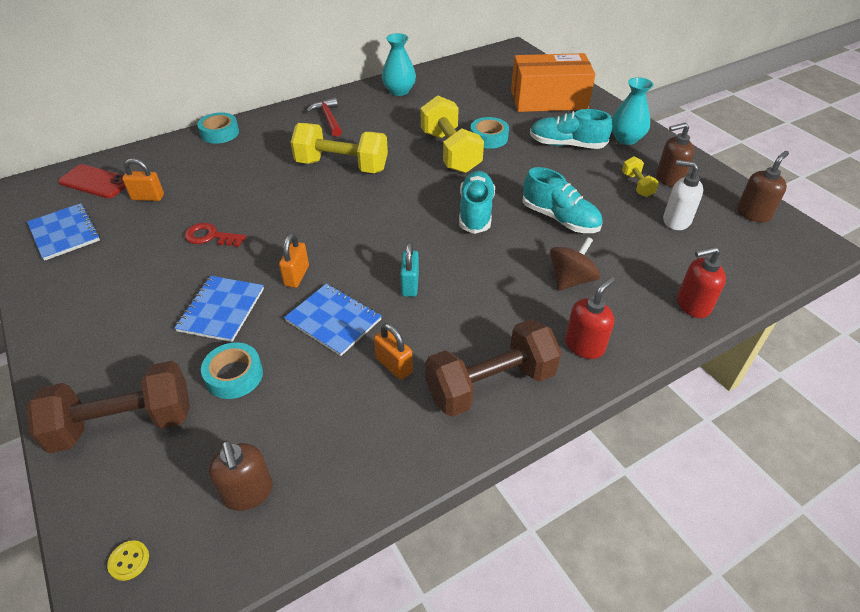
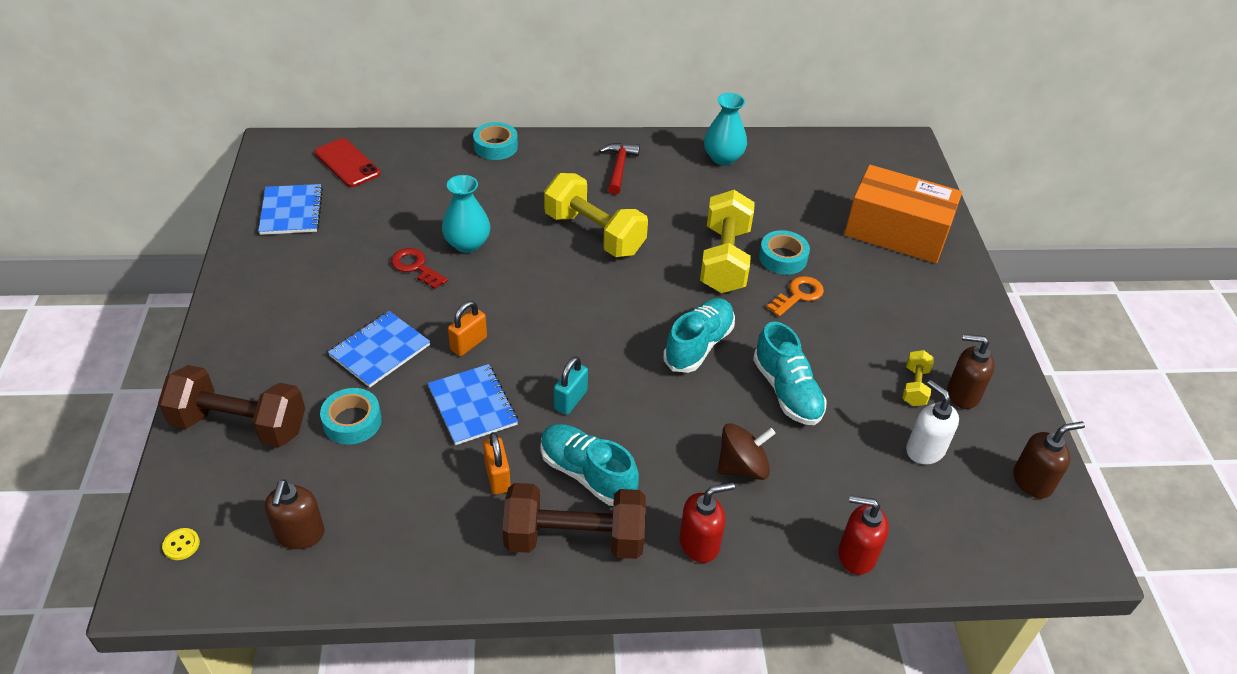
camera: 25 degrees right, 0 degrees up
(148, 197) = (384, 199): orange padlock -> none
(517, 157) = (798, 295): none -> orange key
(567, 144) = (870, 301): turquoise shoe -> turquoise shoe (587, 474)
(626, 139) = (953, 321): turquoise vase -> turquoise vase (467, 244)

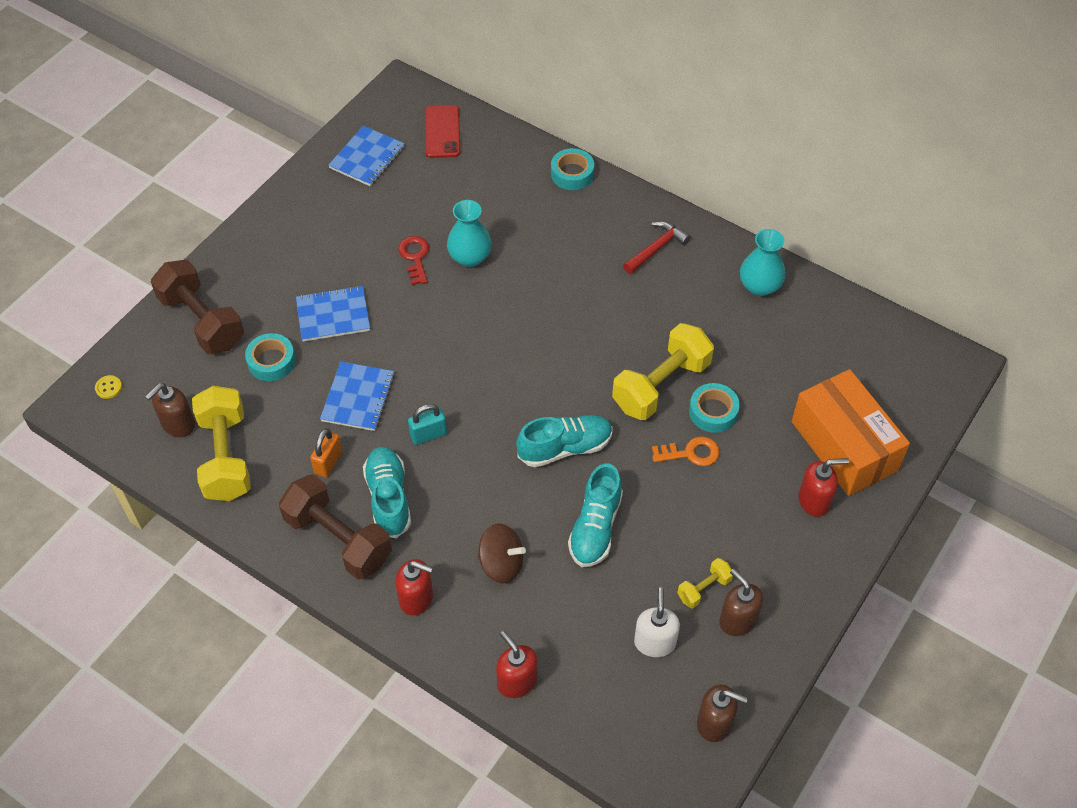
camera: 40 degrees right, 10 degrees up
(468, 344) = (397, 345): orange padlock -> none
(594, 234) = (576, 302): yellow dumbbell -> yellow dumbbell (225, 457)
(918, 279) = (814, 500): none -> red soap dispenser

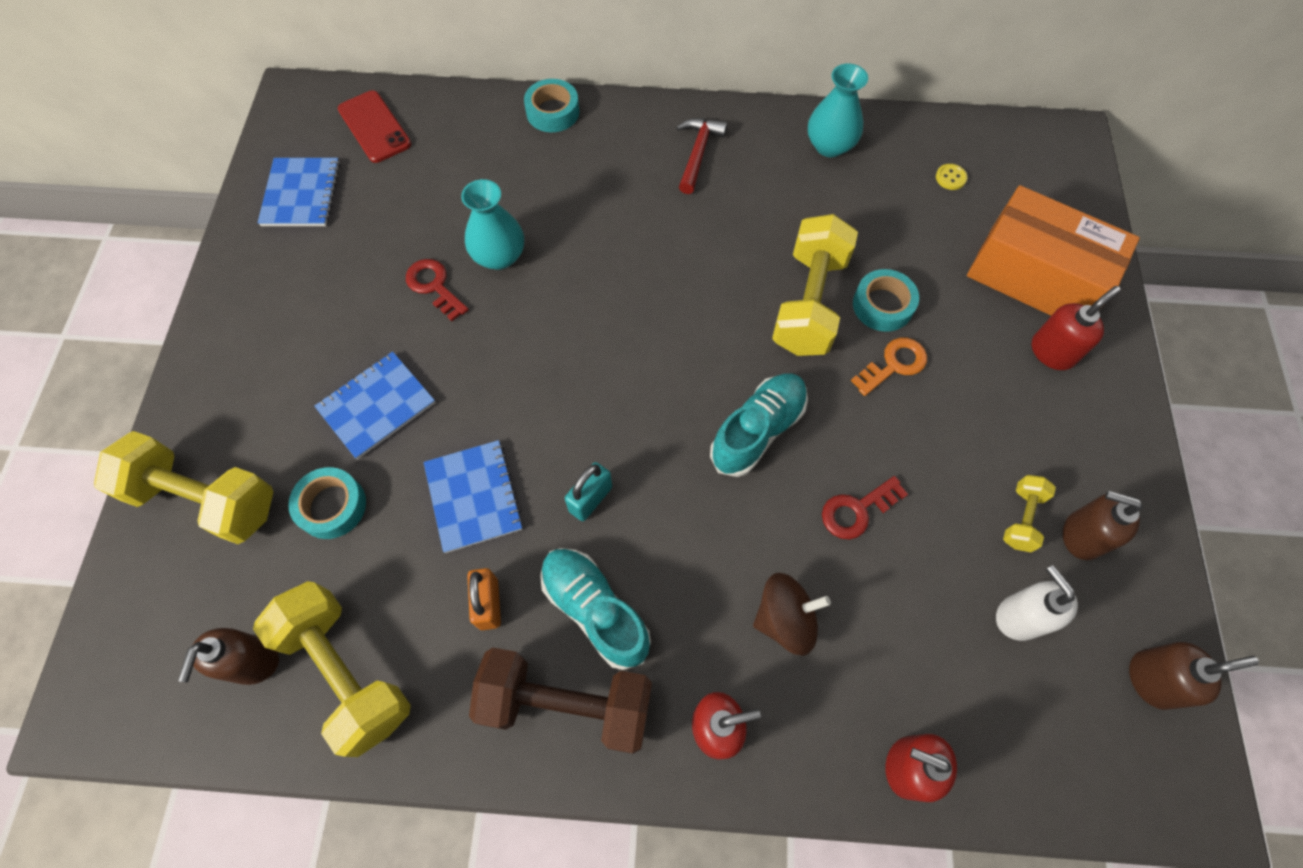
camera: 30 degrees left, 10 degrees up
(108, 387) = (120, 662): yellow button -> yellow button (950, 178)
(202, 321) = (205, 499): brown dumbbell -> yellow dumbbell
(595, 527) = (857, 510): turquoise shoe -> red key

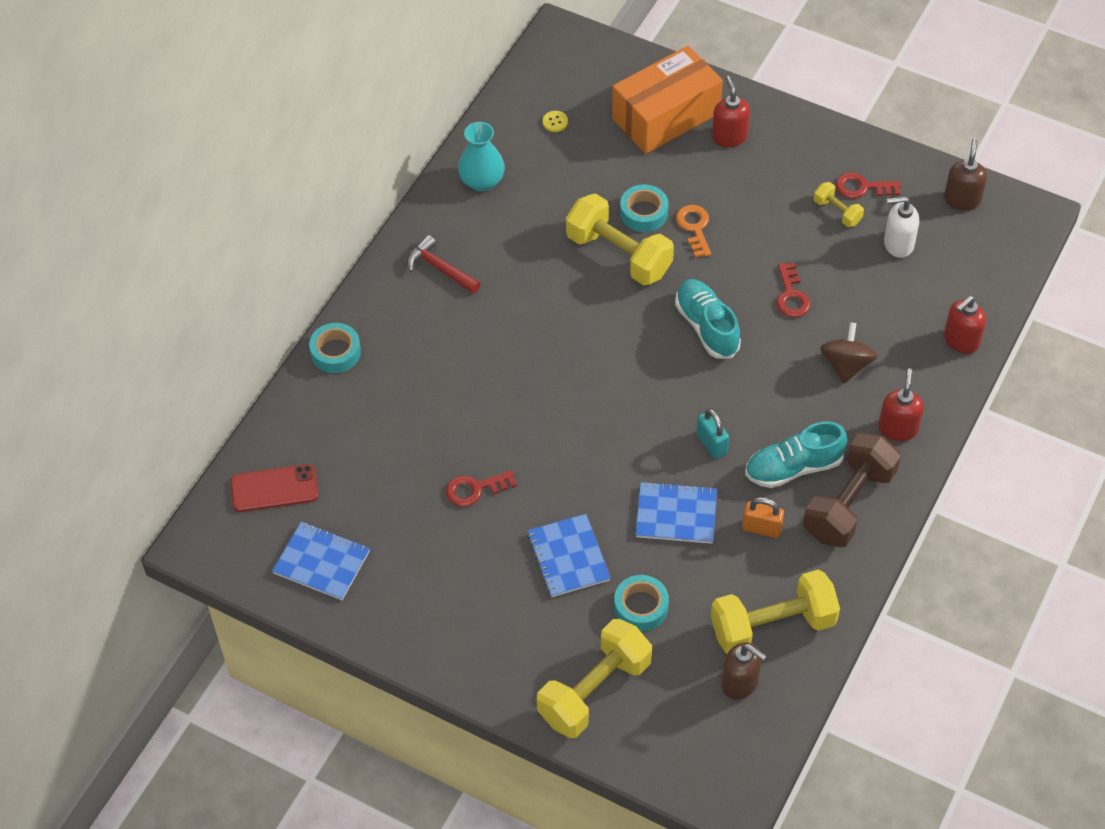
camera: 65 degrees left, 10 degrees down
(499, 256) = (469, 436): turquoise vase -> none
(1081, 535) = (862, 187): brown soap dispenser -> red key

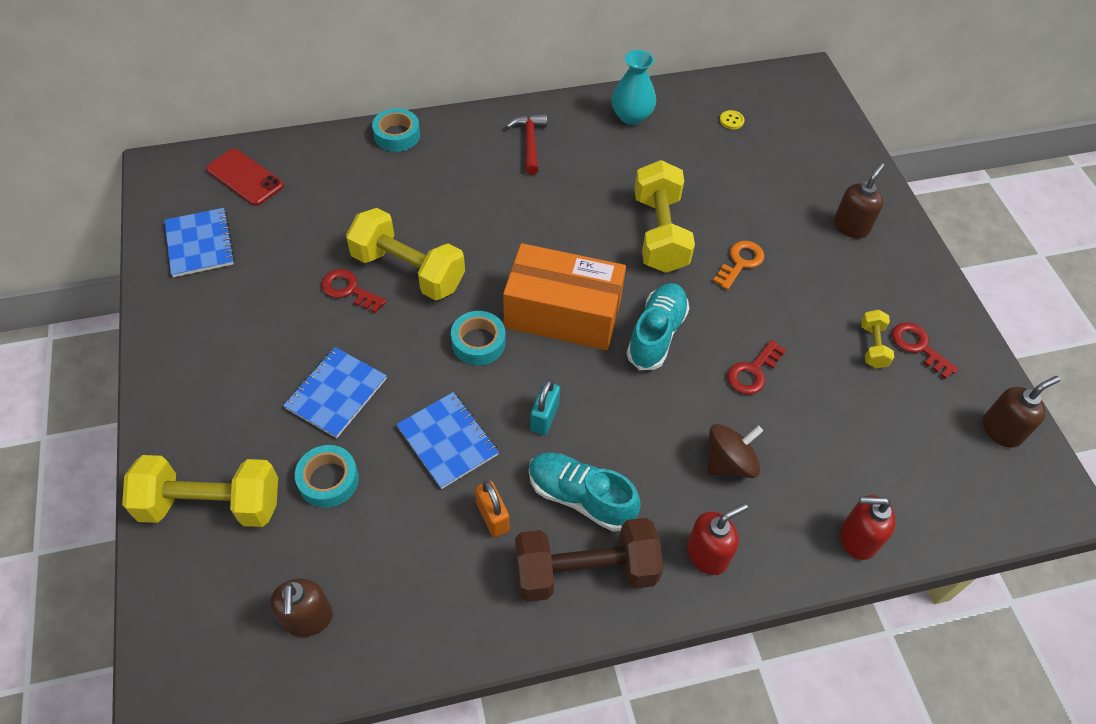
camera: 45 degrees right, 0 degrees up
(644, 213) = (716, 222): turquoise tape -> turquoise tape (478, 342)
(666, 116) = (819, 177): orange box -> orange box (563, 313)
(729, 136) = (851, 226): red soap dispenser -> brown soap dispenser
(772, 626) = (393, 602): yellow dumbbell -> yellow dumbbell (408, 271)
(898, 244) = (896, 413): white soap dispenser -> none

